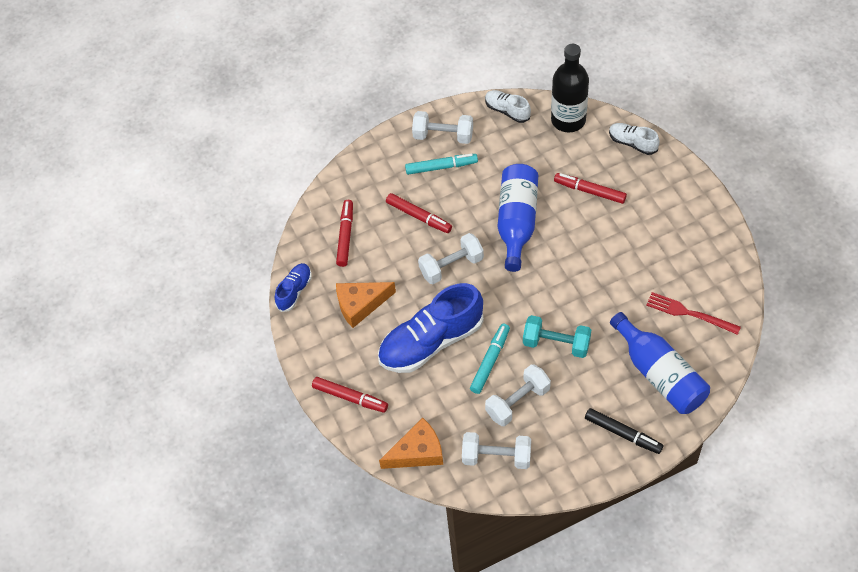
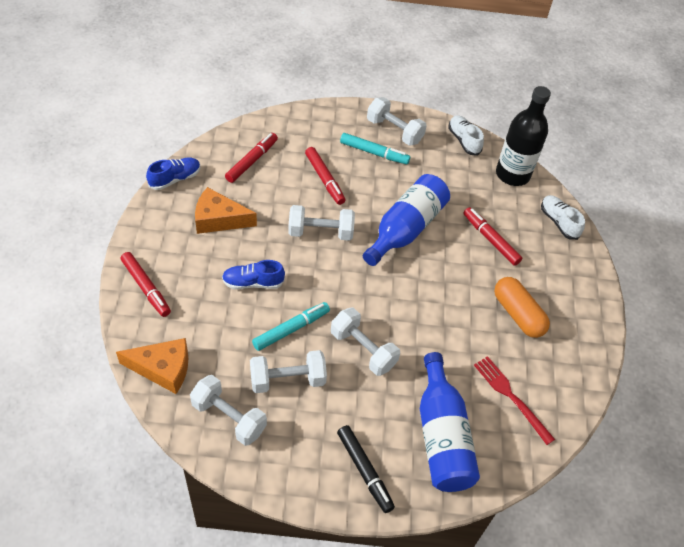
camera: 20 degrees right, 5 degrees down
(431, 342) = (253, 283): blue shoe -> blue shoe, size x0.49
(556, 343) = (363, 349): turquoise dumbbell -> white dumbbell
(652, 243) = (517, 314): none -> orange capsule

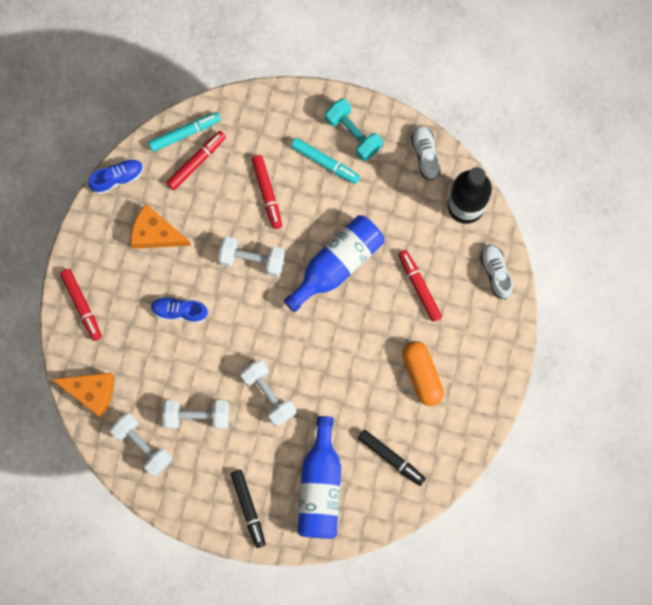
camera: 15 degrees right, 25 degrees up
(291, 329) = (208, 366): turquoise marker -> turquoise marker (185, 133)
(394, 131) = (353, 134): white dumbbell -> turquoise dumbbell
(511, 397) = (391, 458): red fork -> black marker

